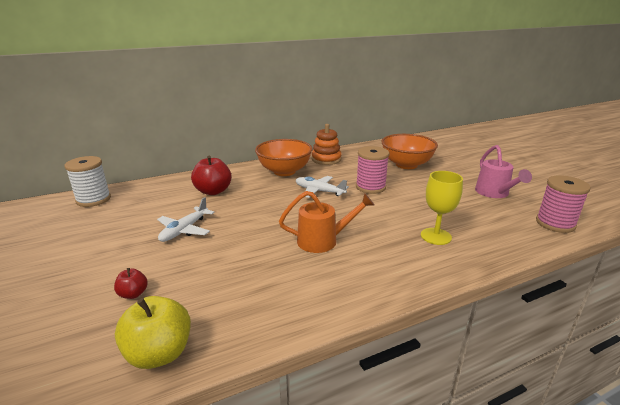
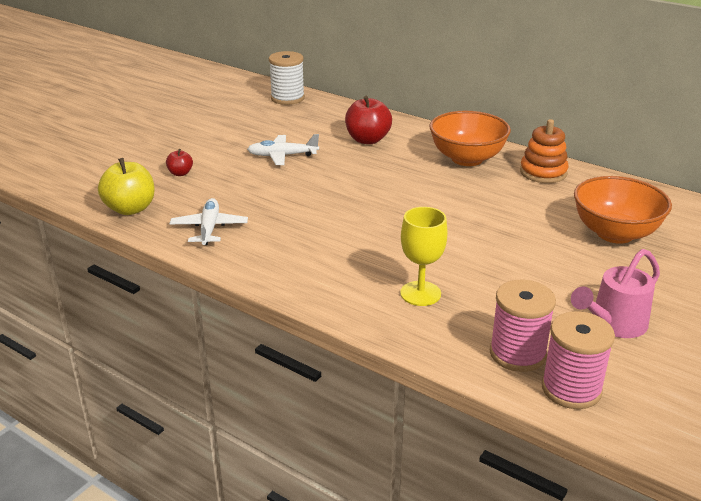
camera: 60 degrees right, 5 degrees up
(319, 191) = (443, 194): white plane -> white plane (209, 228)
(323, 240) = (336, 227): orange watering can -> none
(370, 187) = (499, 223): pink spool -> pink spool (517, 354)

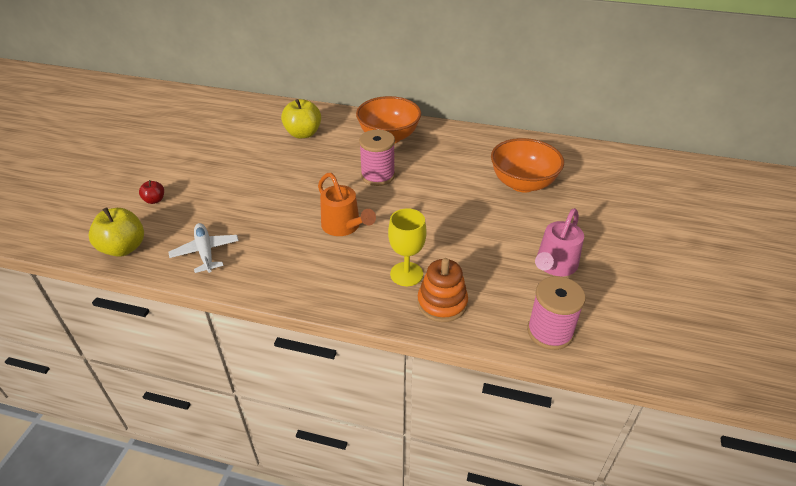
camera: 20 degrees left, 10 degrees up
(282, 156) = (238, 163): white plane -> none
(287, 98) = (218, 104): white spool -> none
(367, 140) = (303, 133): red apple -> yellow apple
(370, 235) = (344, 227): none -> orange watering can
(517, 354) = (500, 311): pink spool -> pink spool (378, 176)
(543, 172) = (450, 139): orange stacking toy -> orange stacking toy (442, 303)

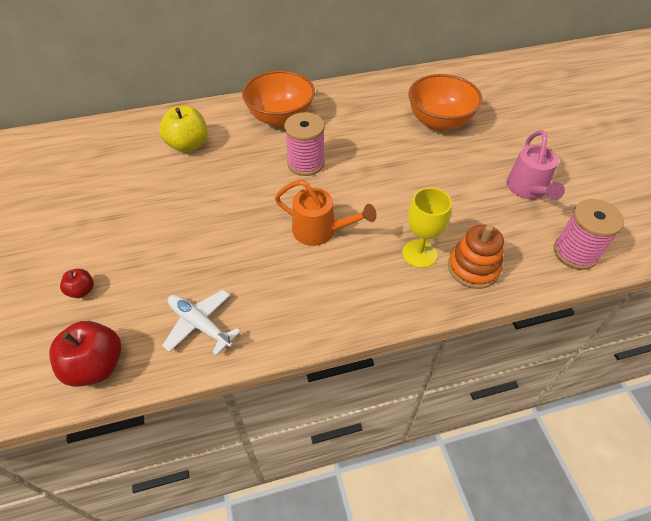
camera: 30 degrees left, 10 degrees up
(124, 248) = (96, 366): yellow apple -> red apple

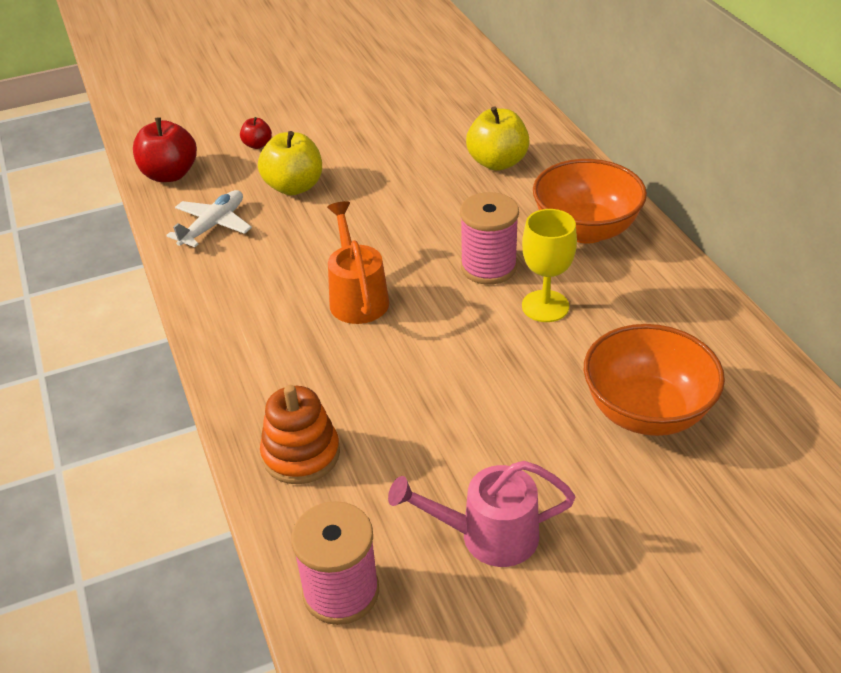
camera: 85 degrees right, 10 degrees down
(165, 264) = (294, 187): none -> yellow apple
(321, 231) = (357, 296): orange watering can -> orange watering can turned 150 degrees clockwise
(419, 254) = (324, 394): yellow goblet -> yellow goblet (545, 306)

